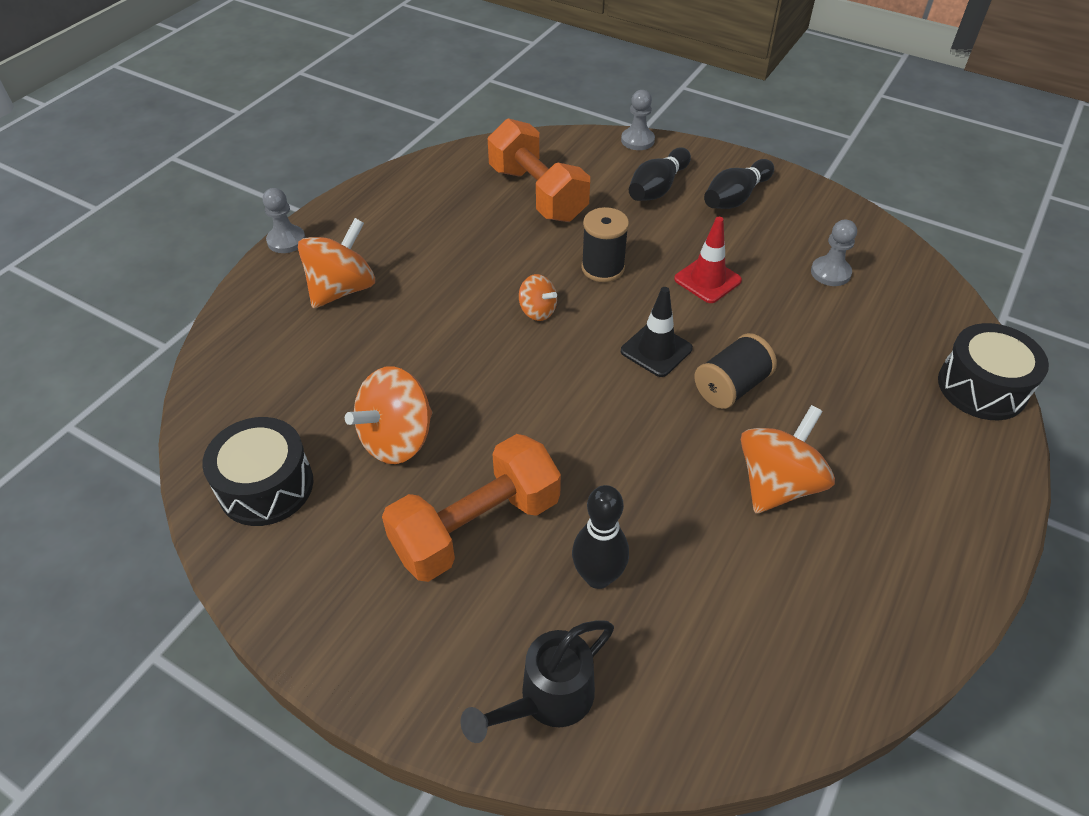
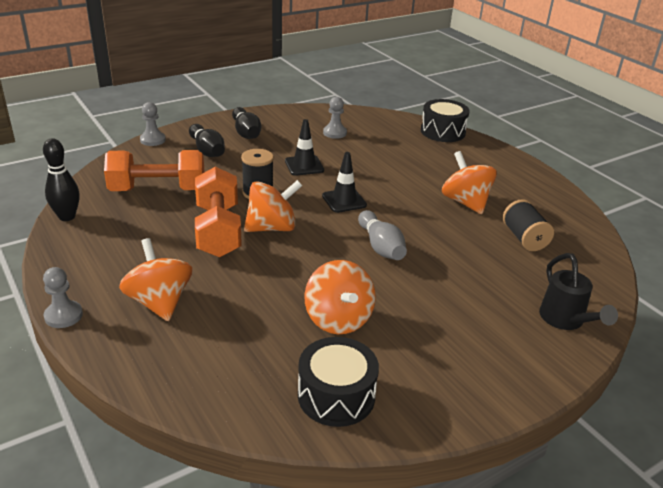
camera: 65 degrees left, 15 degrees down
(476, 527) = (434, 308): orange dumbbell -> orange dumbbell (218, 230)
(537, 311) = (272, 227): orange spinning top -> orange spinning top, size x1.81
(576, 425) = (380, 246): none -> grey bowling pin
(598, 576) = (494, 277): black bowling pin -> black bowling pin (67, 217)
(707, 280) = (304, 166): red traffic cone -> black traffic cone
(731, 387) = (391, 189): black spool -> black spool (524, 238)

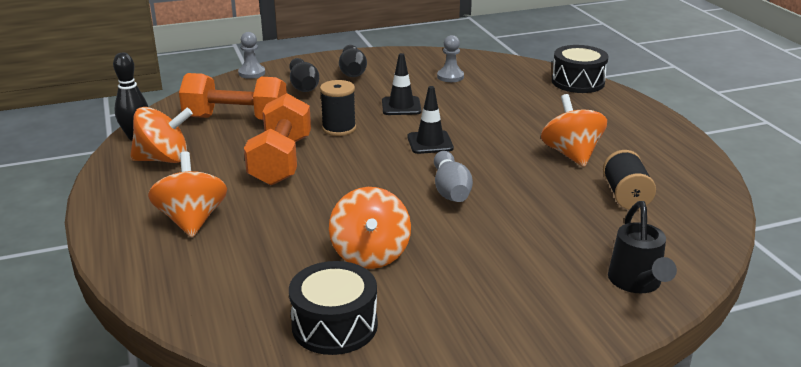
camera: 15 degrees right, 5 degrees down
(63, 315) = (95, 223): grey pawn -> none
(272, 227) = (339, 162): orange spinning top -> orange spinning top (164, 159)

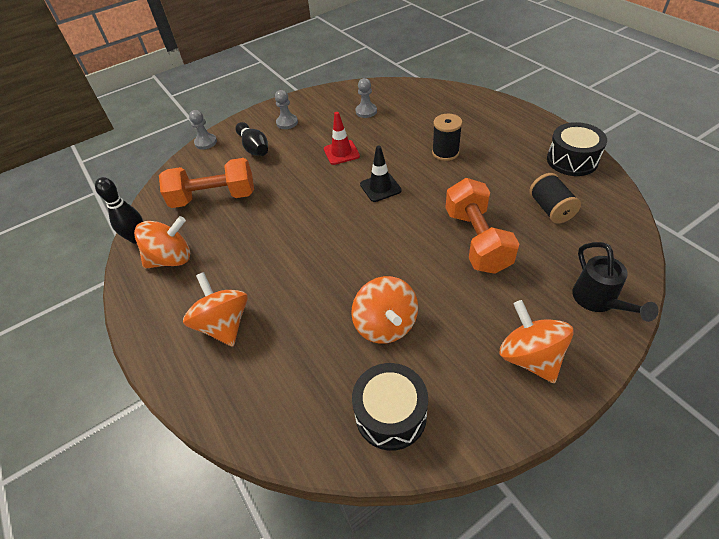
camera: 10 degrees left, 20 degrees up
(281, 161) = (270, 237): orange dumbbell -> orange dumbbell (477, 240)
(339, 128) = (302, 189): black spool -> black spool (445, 153)
(352, 71) = (287, 123): black bowling pin -> grey pawn
(401, 106) = (341, 152): black traffic cone -> red traffic cone
(450, 190) = (418, 236): grey bowling pin -> none
(571, 154) = (492, 174): orange spinning top -> orange spinning top (530, 357)
(578, 82) = (464, 96): black drum -> black drum (572, 160)

